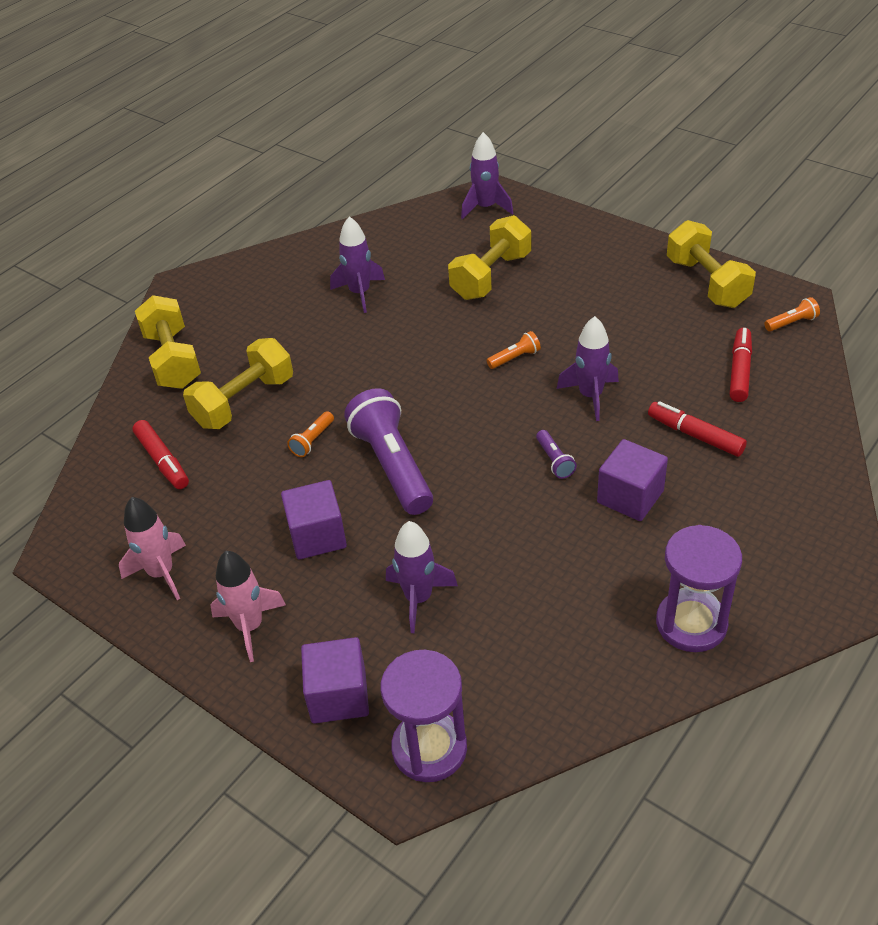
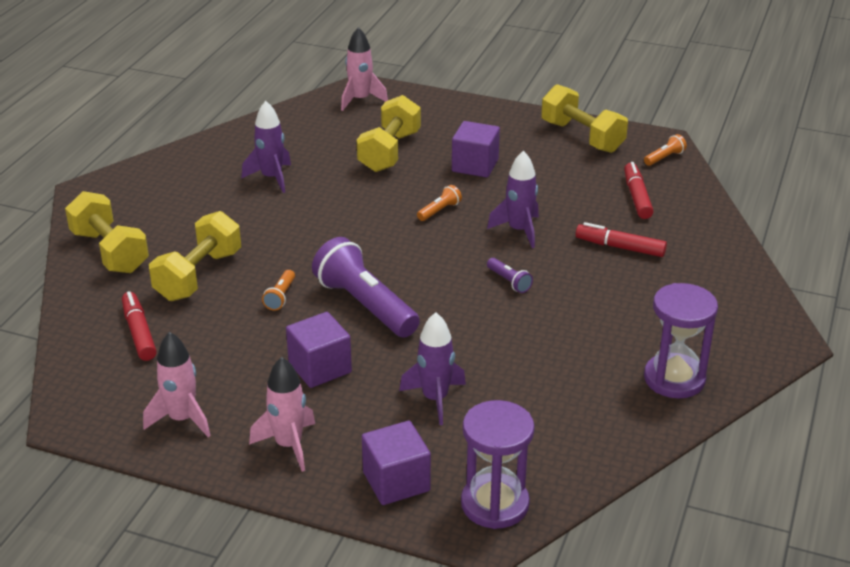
camera: 20 degrees left, 10 degrees down
(162, 461) = (139, 332): red marker -> red marker turned 150 degrees counterclockwise
(486, 208) = (360, 100): purple rocket -> pink rocket
(630, 497) = (585, 298): purple cube -> purple cube (475, 165)

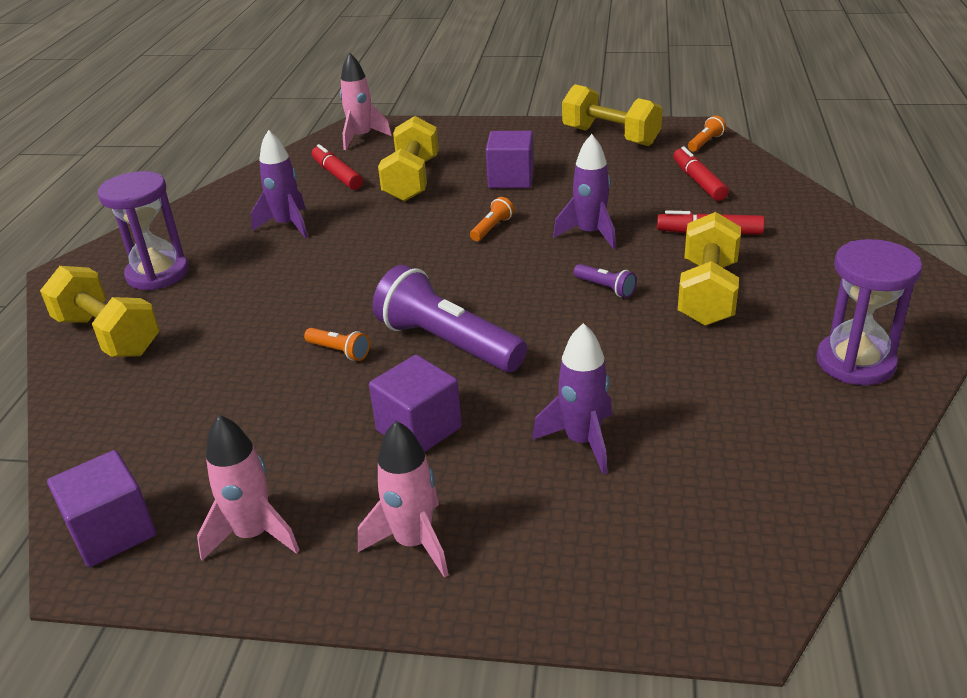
camera: 10 degrees left, 0 degrees up
(139, 332) = (167, 427): red marker -> red marker (337, 175)
(199, 276) = (229, 344): yellow dumbbell -> yellow dumbbell (707, 293)
(281, 297) = (339, 351): orange flashlight -> orange flashlight turned 60 degrees counterclockwise
(396, 481) = (580, 565): purple cube -> purple cube (112, 532)
(495, 504) = (727, 570): purple hourglass -> purple hourglass (158, 274)

